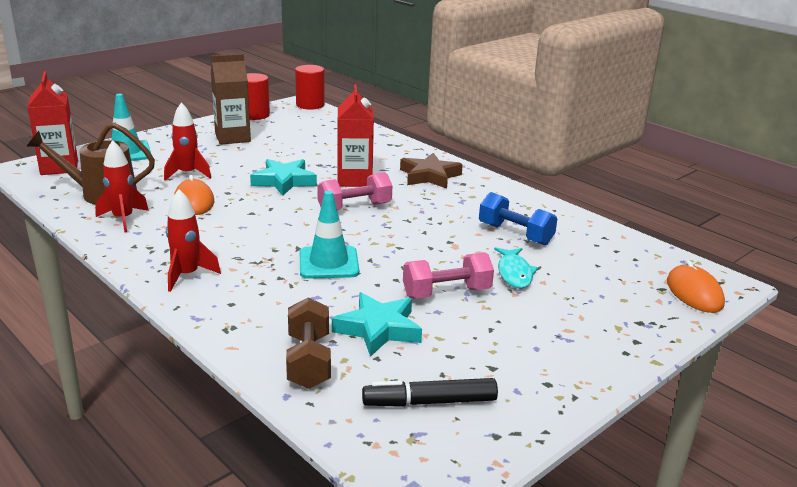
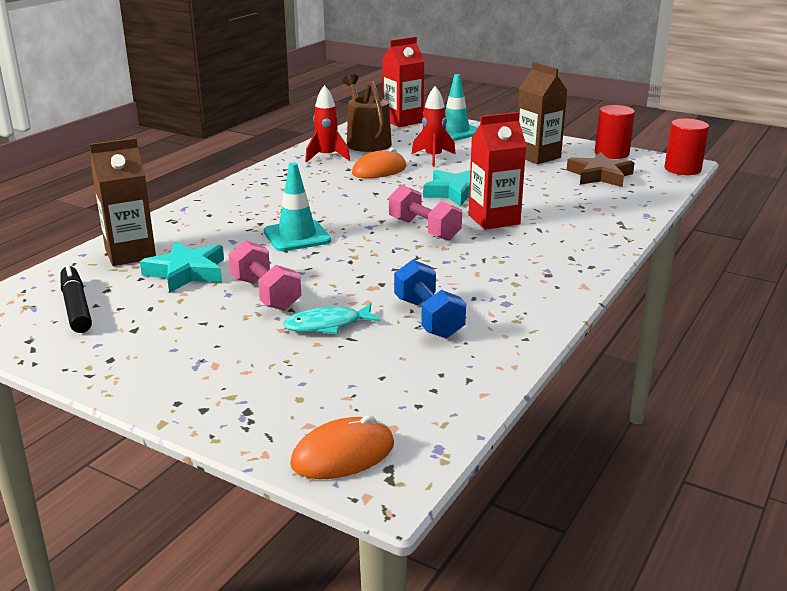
camera: 75 degrees right, 0 degrees up
(187, 275) = (246, 193): red rocket -> none
(309, 361) = (130, 254): brown dumbbell -> brown carton
(429, 176) = (548, 254): brown star -> brown star (600, 175)
(515, 234) = (428, 318): blue dumbbell -> blue dumbbell turned 45 degrees counterclockwise

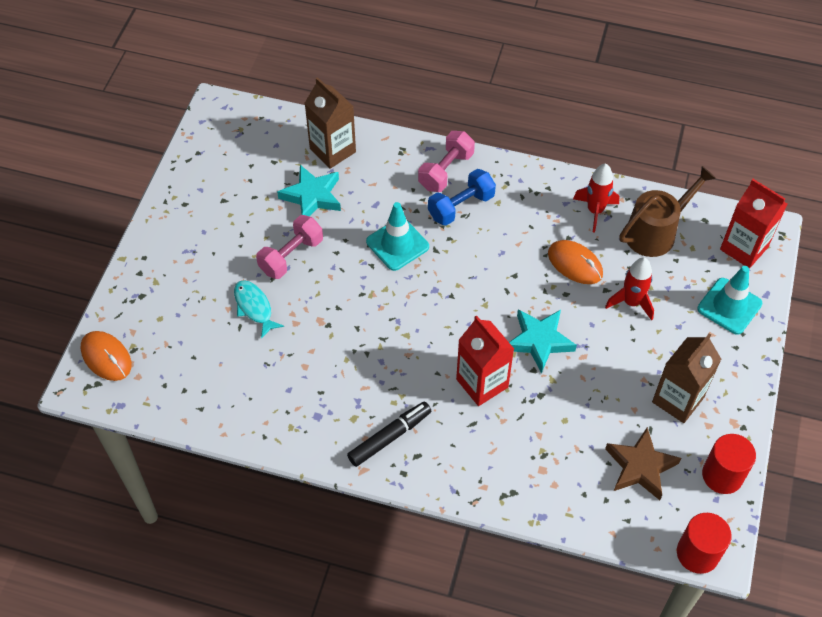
camera: 75 degrees right, 30 degrees up
(76, 307) = (245, 156): black marker -> black marker (389, 437)
(424, 229) = (441, 332): pink dumbbell -> pink dumbbell (446, 171)
(428, 318) = (280, 368): blue dumbbell -> blue dumbbell (461, 206)

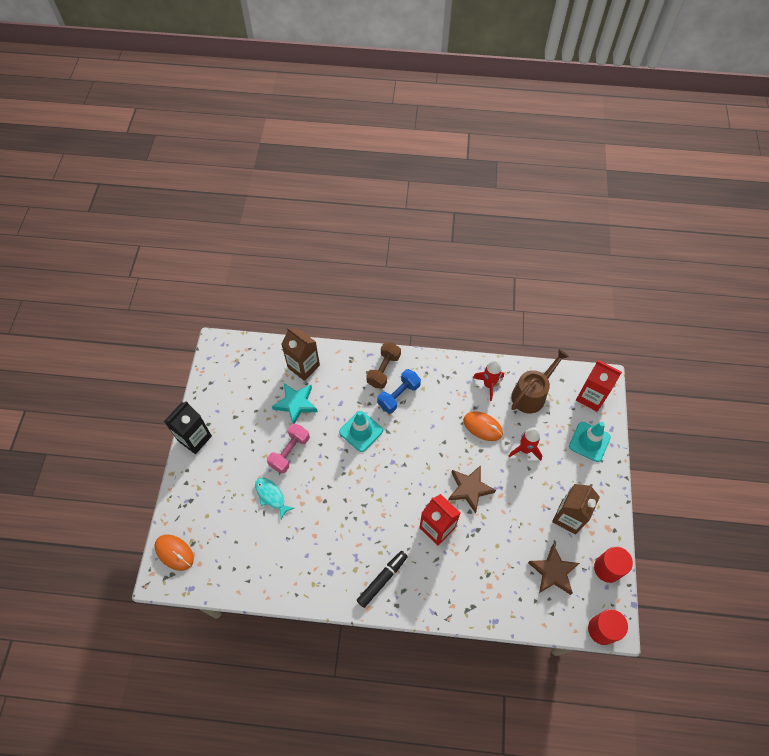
camera: 10 degrees left, 5 degrees up
(162, 219) = (195, 438): none -> black carton
(446, 171) = (383, 370): pink dumbbell -> brown dumbbell
(539, 341) = (469, 489): turquoise star -> brown star

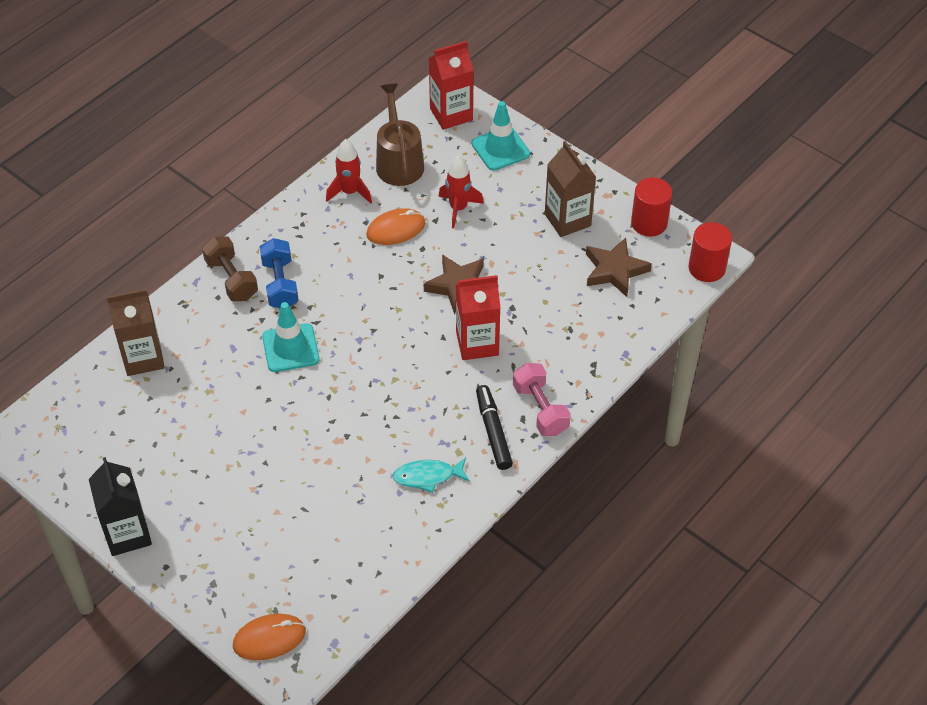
camera: 55 degrees left, 10 degrees down
(271, 496) = (289, 489): turquoise fish -> turquoise fish (427, 476)
(289, 452) = (248, 437): pink dumbbell -> pink dumbbell (540, 409)
(296, 404) = (188, 395): turquoise star -> none

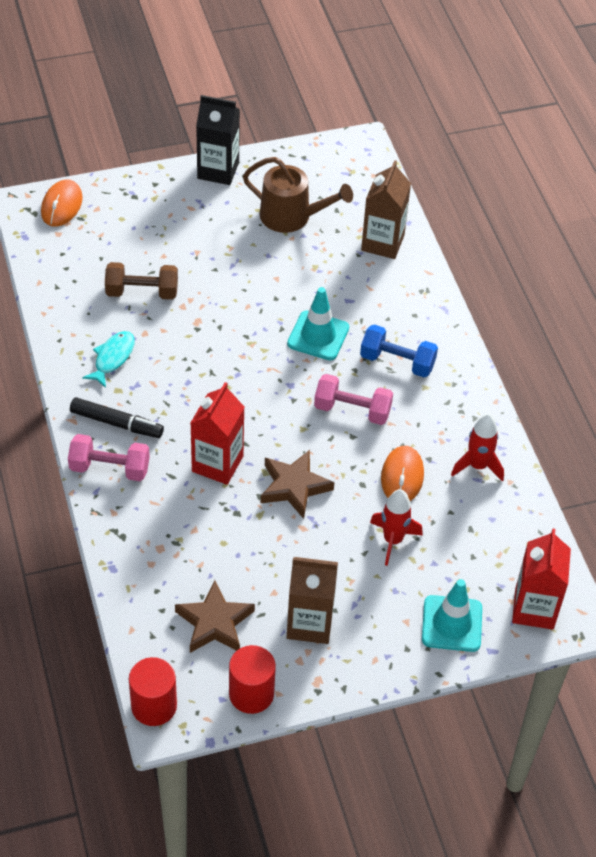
camera: 120 degrees right, 0 degrees up
(231, 279) = (428, 332): brown dumbbell -> brown dumbbell (142, 292)
(354, 288) = (352, 410): none -> pink dumbbell
(399, 162) = (492, 525): brown watering can -> brown watering can (291, 216)

